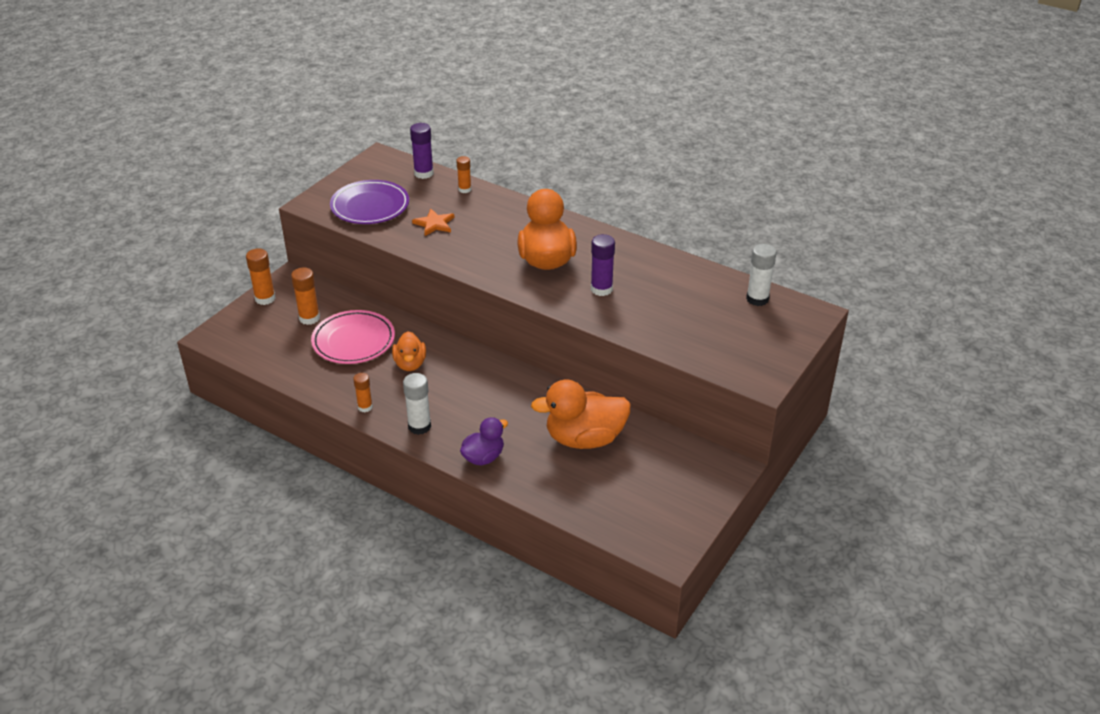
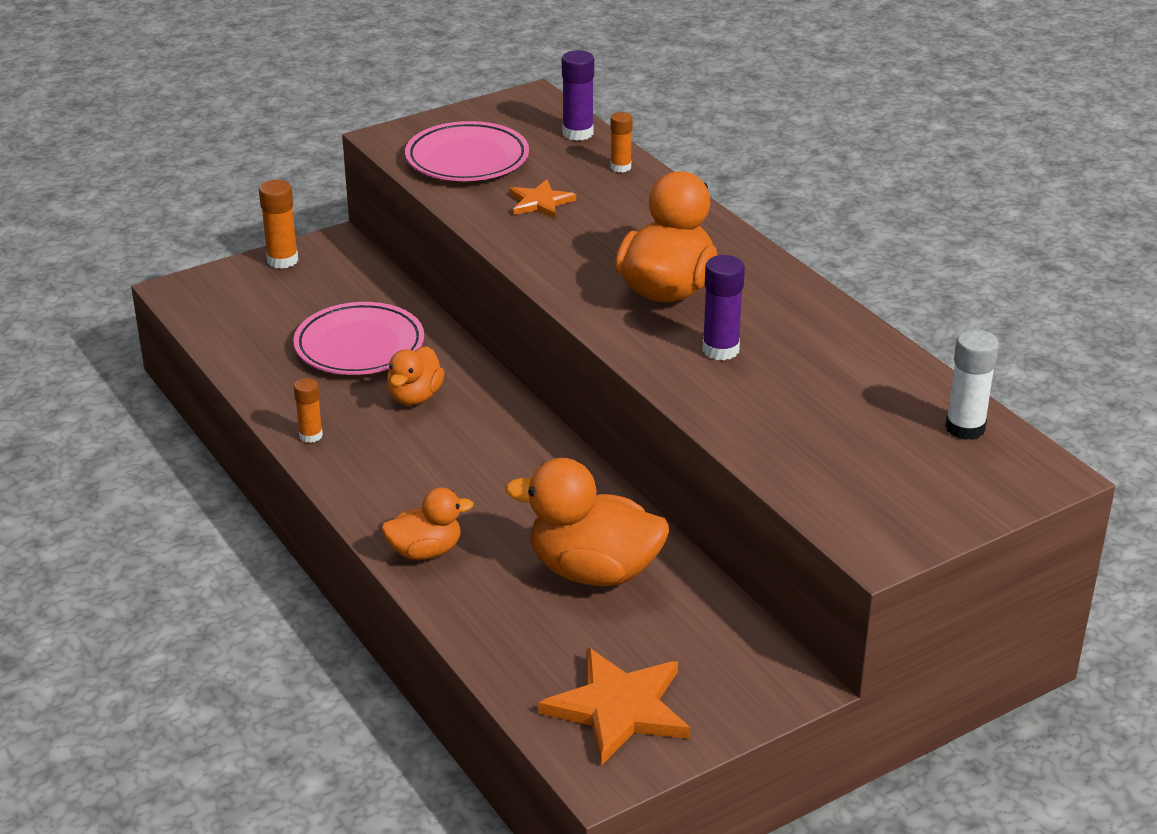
camera: 25 degrees right, 5 degrees down
(309, 318) = (322, 300): orange glue stick -> none
(370, 206) = (467, 159): purple plate -> pink plate
(419, 426) = (366, 483): white glue stick -> none
(483, 457) = (425, 551): purple duck -> orange duck
(652, 514) = (618, 708): none -> orange star

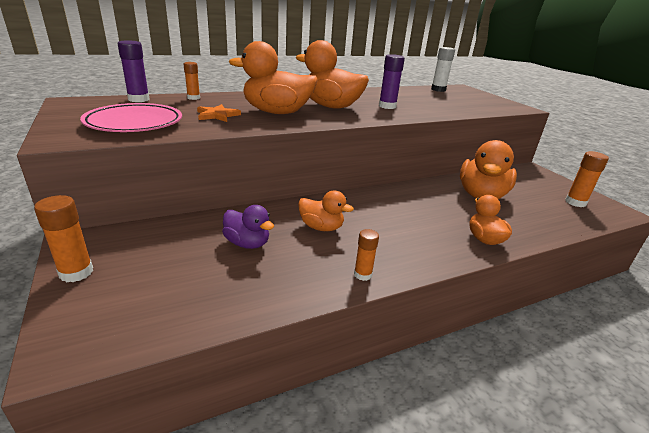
camera: 85 degrees left, 5 degrees down
(359, 346) = (247, 243): pink plate -> purple duck
(589, 244) = (277, 112): none -> orange duck
(618, 708) = (575, 202): orange star -> orange glue stick

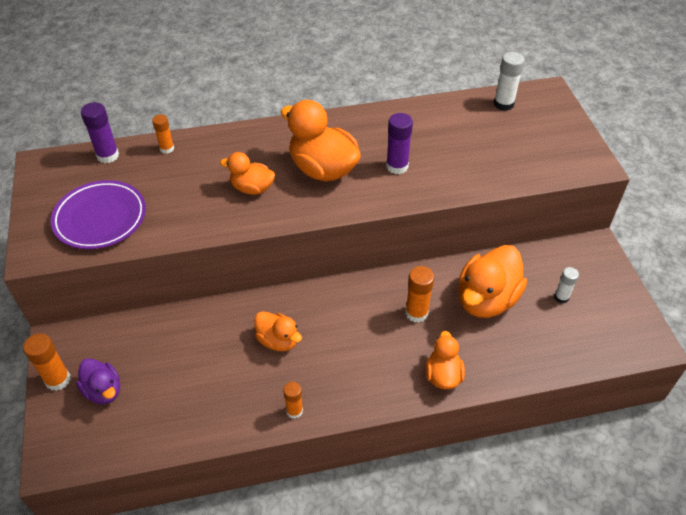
camera: 15 degrees right, 20 degrees up
(134, 123) = (100, 218): pink plate -> purple plate
(217, 115) = (185, 197): orange star -> none
(247, 243) = (201, 357): purple duck -> purple duck (103, 391)
(277, 112) = (252, 188): orange duck -> orange duck, size x0.57
(534, 192) = (561, 297): none -> white glue stick
(575, 202) = (602, 322): orange glue stick -> orange glue stick (416, 313)

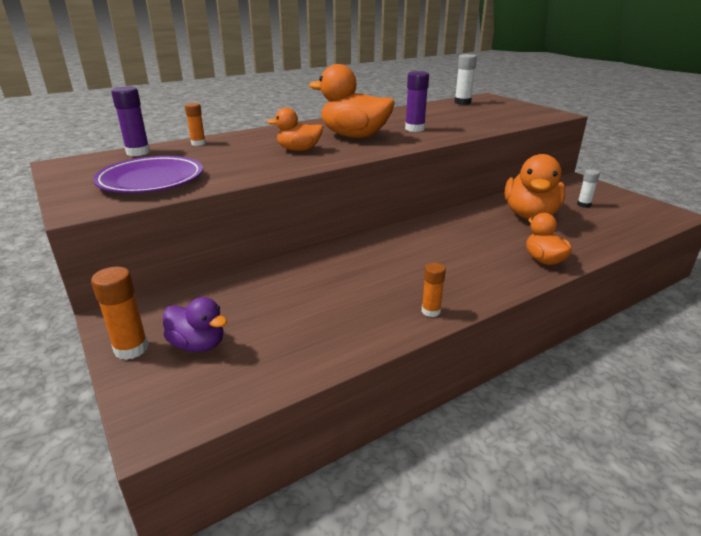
camera: 20 degrees left, 20 degrees down
(278, 340) = (372, 269): orange duck -> none
(416, 313) = (482, 231): orange glue stick -> none

